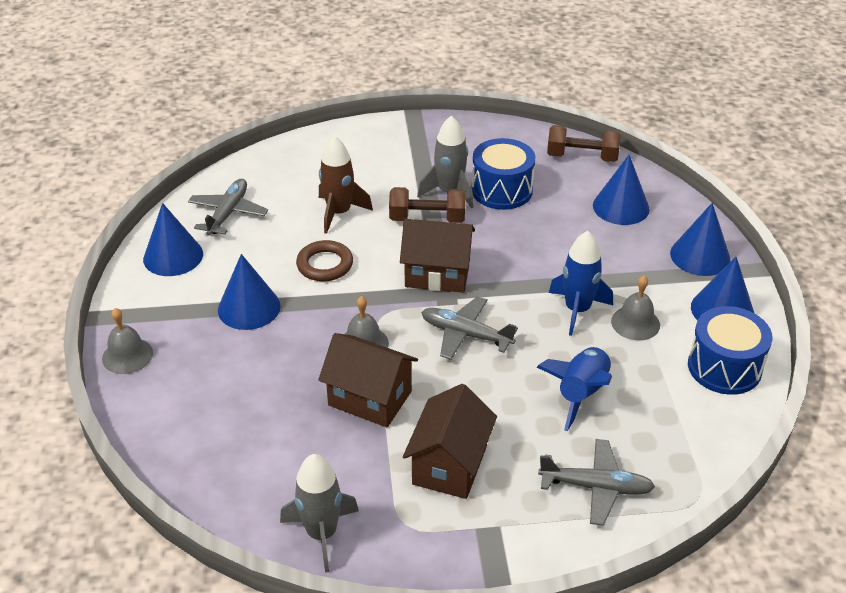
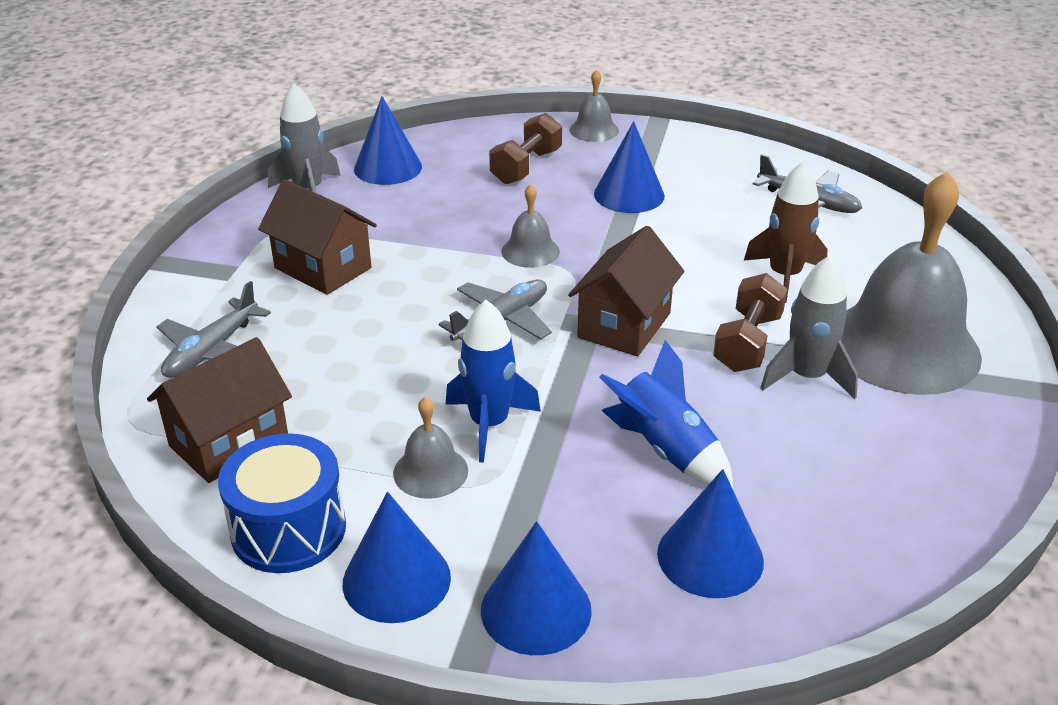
camera: 110 degrees right, 5 degrees down
(173, 256) = (738, 164): blue cone -> blue cone (388, 168)
(325, 265) = (681, 249): brown ring -> none
(370, 398) = (447, 240): brown house -> brown house (229, 442)
(397, 161) = (903, 346): none -> grey bell
(502, 190) = (798, 430): blue drum -> none
(581, 393) = (345, 381): blue rocket -> blue rocket (665, 450)
(582, 157) = (880, 558): brown dumbbell -> brown dumbbell (526, 167)

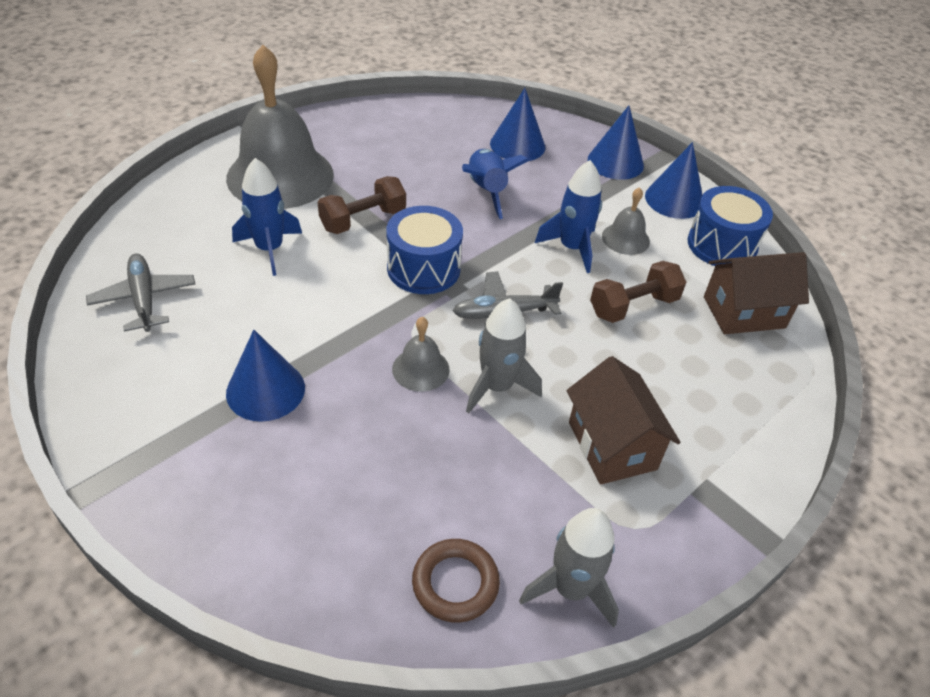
camera: 150 degrees left, 10 degrees up
(212, 350) = (739, 396): grey plane -> none
(388, 168) = (455, 583): blue cone -> brown ring
(526, 167) = (310, 491): brown dumbbell -> brown dumbbell (633, 306)
(594, 130) = (169, 517): grey bell -> none
(624, 325) = (423, 268): brown house -> blue drum
(784, 276) = (269, 249): brown rocket -> blue rocket
(807, 377) = (360, 187): grey rocket -> grey rocket (497, 387)

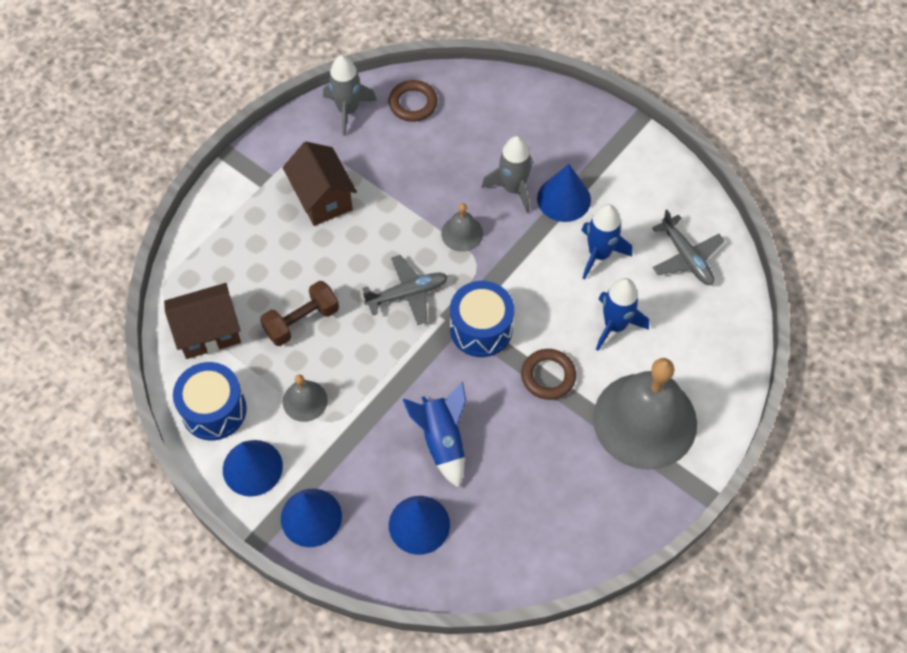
camera: 175 degrees right, 15 degrees up
(363, 220) = (548, 376): brown dumbbell -> brown ring
(497, 387) = (405, 228): grey rocket -> grey rocket (513, 188)
(572, 248) = (355, 378): blue rocket -> blue rocket (599, 254)

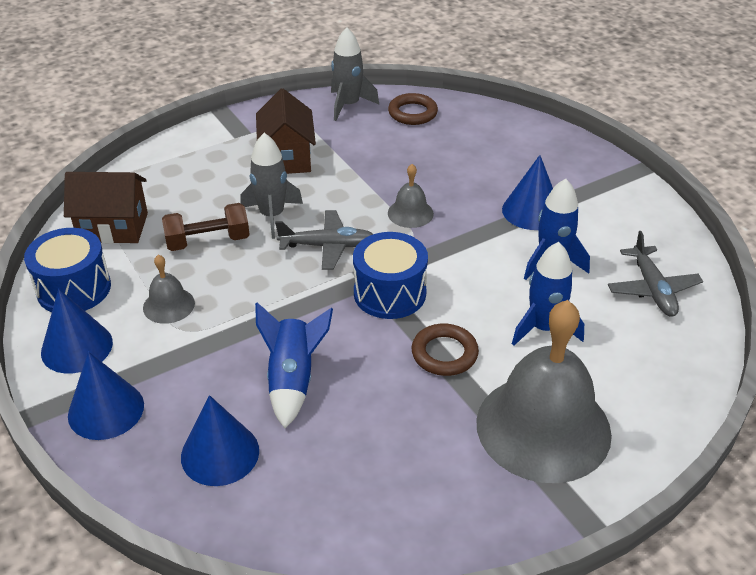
camera: 20 degrees right, 20 degrees down
(513, 188) = (481, 192): grey rocket -> grey rocket (272, 216)

